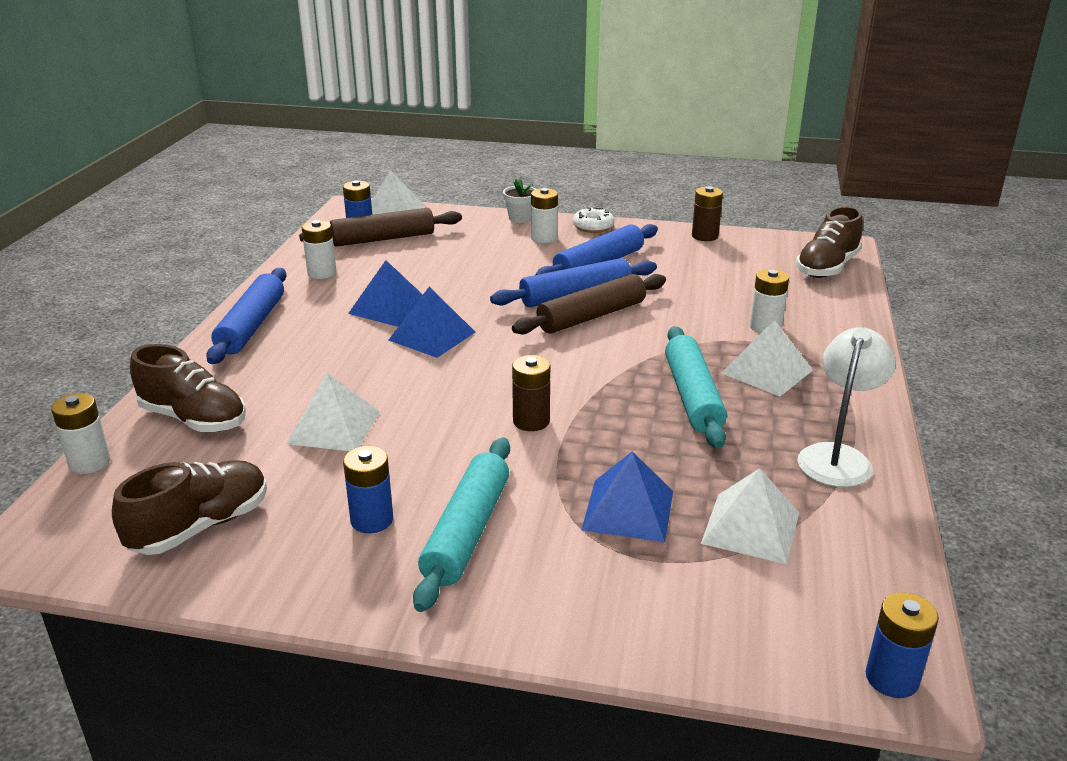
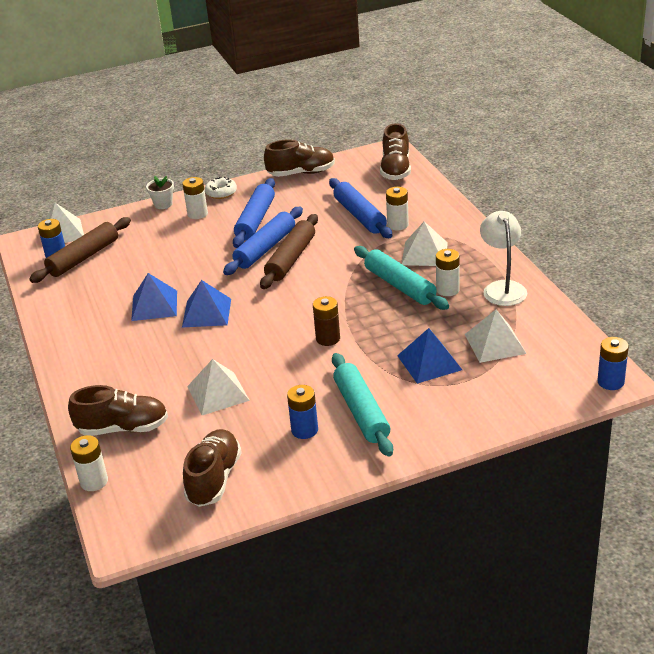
camera: 30 degrees left, 5 degrees up
(251, 326) = (75, 357): blue rolling pin -> blue rolling pin (359, 216)
(322, 273) = (73, 300): white battery -> white battery (447, 290)
(704, 236) = (301, 173): brown battery -> brown shoe

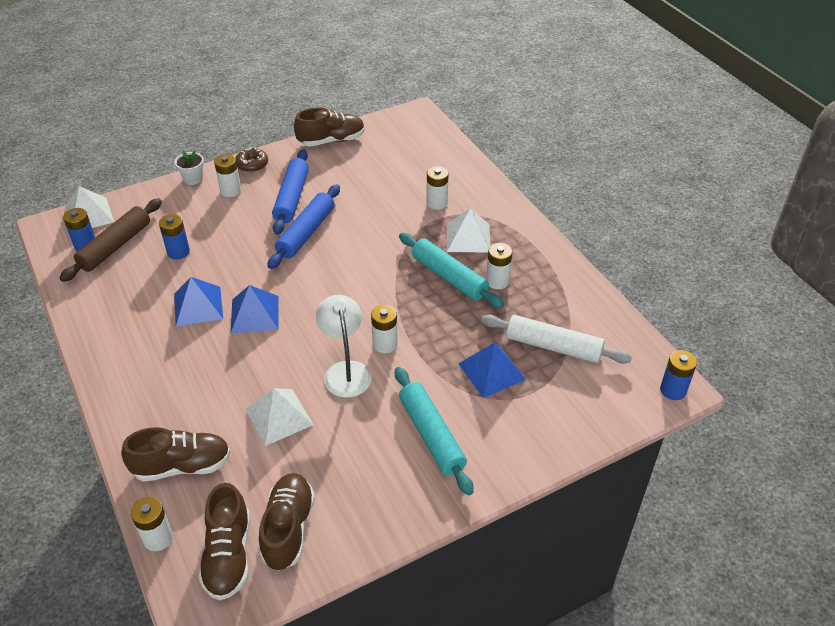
camera: 10 degrees left, 10 degrees up
(221, 193) = (252, 164): white donut -> brown donut
(291, 259) = (334, 245): brown rolling pin -> none
(304, 430) = (376, 461): blue battery -> blue battery (178, 252)
(328, 338) = (385, 344): brown battery -> white battery
(359, 216) = (397, 192): blue rolling pin -> none
(396, 169) = (426, 136): brown shoe -> brown shoe (228, 555)
(495, 344) = (553, 346): white pyramid -> white rolling pin
(502, 288) = (551, 278): white lamp -> white lamp (345, 371)

